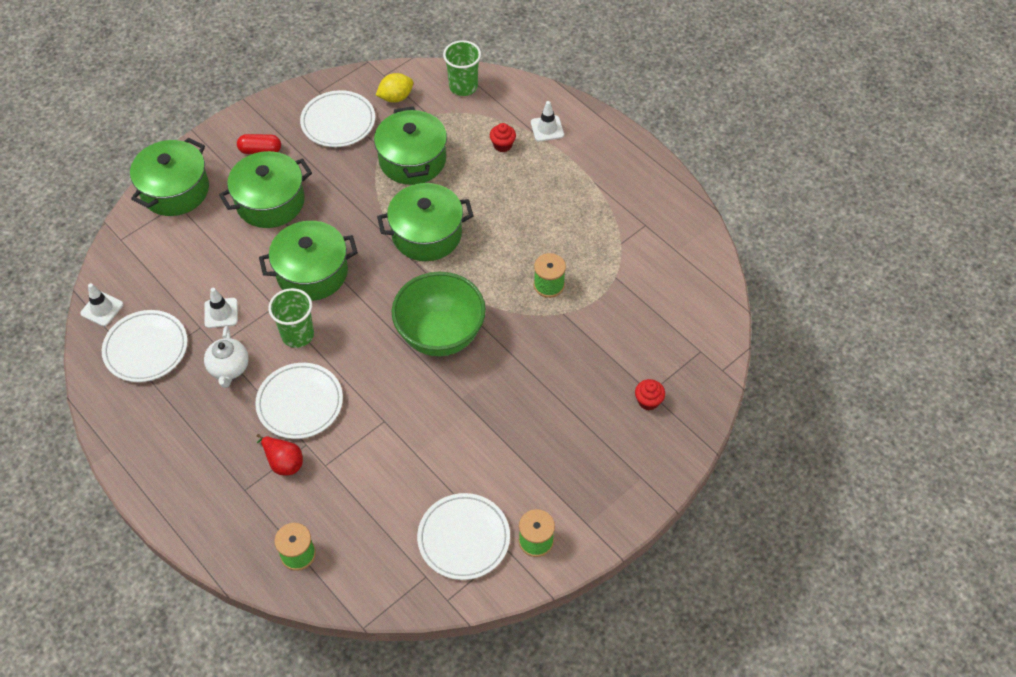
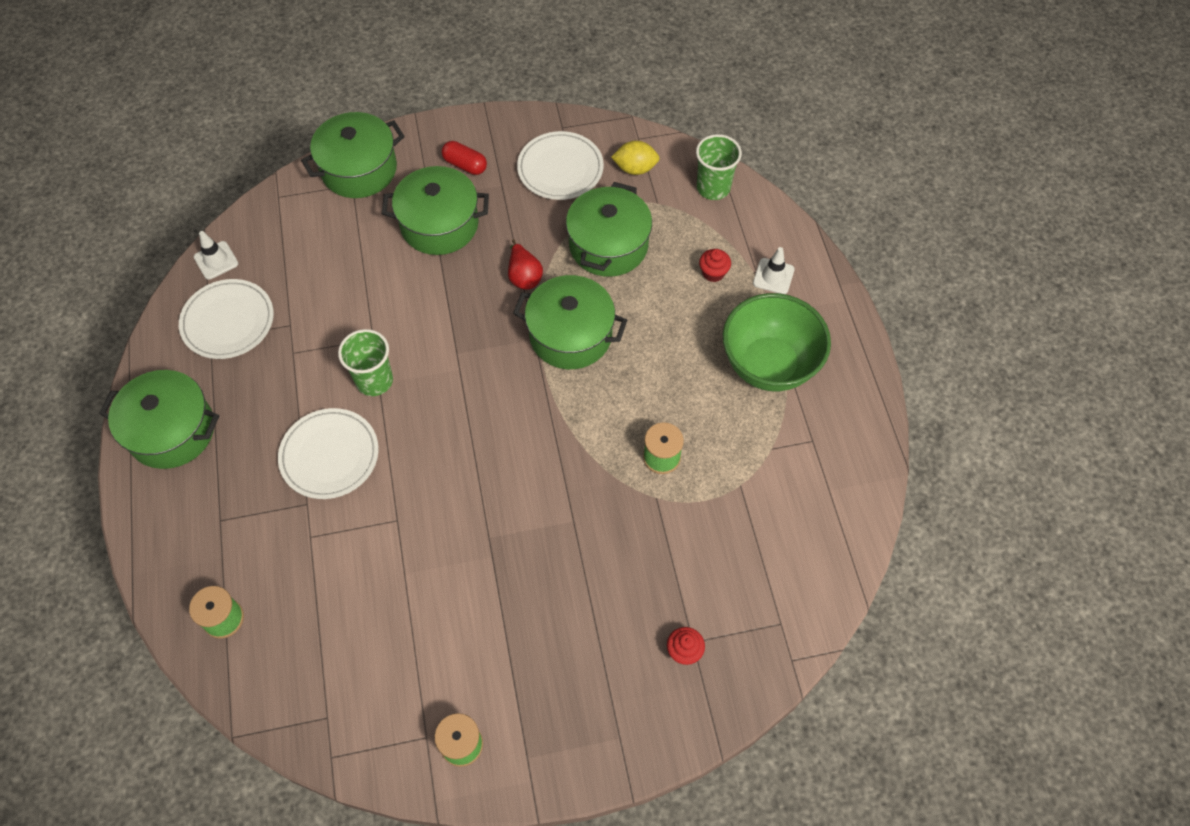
camera: 30 degrees right, 5 degrees up
(221, 313) = (318, 320): white traffic cone -> none
(229, 368) = (288, 383): white teapot -> none
(283, 462) = (274, 511): red pear -> red pear (524, 276)
(312, 272) = (431, 320): green pot -> green pot (172, 431)
(440, 335) = (513, 455): green bowl -> green bowl (769, 365)
(463, 538) = (391, 697): white plate -> none

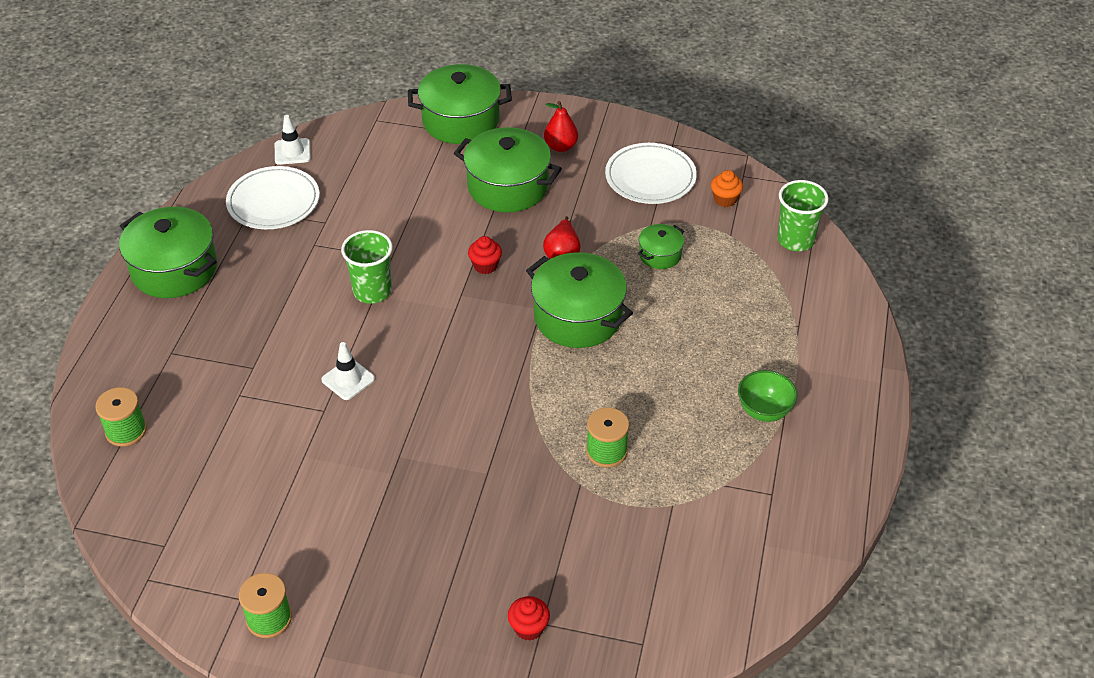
camera: 25 degrees right, 15 degrees down
(329, 455) = (296, 336): white plate -> none
(465, 165) = (560, 146): red capsule -> red pear
(608, 245) = (660, 255): green pot -> green pot, size x0.50
(635, 168) = (725, 199): yellow lemon -> orange cupcake
(713, 273) = (752, 312): red cupcake -> red cupcake (485, 266)
(769, 365) = (764, 411): green bowl -> green bowl, size x0.51
(773, 276) = (814, 336): white traffic cone -> white traffic cone (348, 379)

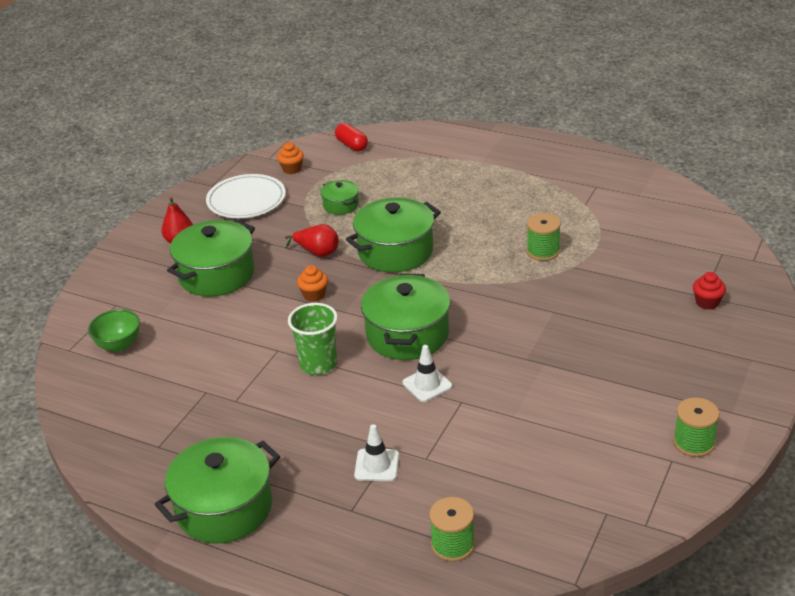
camera: 75 degrees left, 10 degrees down
(273, 202) = (155, 428): white plate -> none
(292, 152) = (82, 412): white traffic cone -> white traffic cone (376, 465)
(461, 121) = (106, 295): green pot -> green pot (407, 335)
(485, 266) = (314, 295): red cupcake -> orange cupcake
(764, 411) = (519, 180): green bowl -> green bowl (119, 345)
(795, 240) = (352, 145): green cup -> red capsule

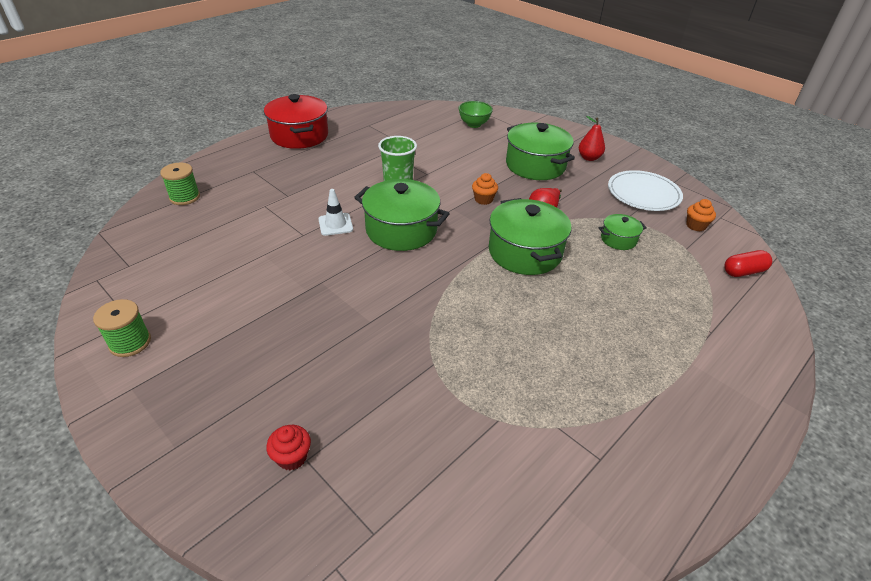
camera: 105 degrees right, 5 degrees up
(224, 508) = (299, 136): green pot -> red pot
(376, 465) = (279, 187): white traffic cone -> none
(543, 251) = (474, 350): green spool -> none

